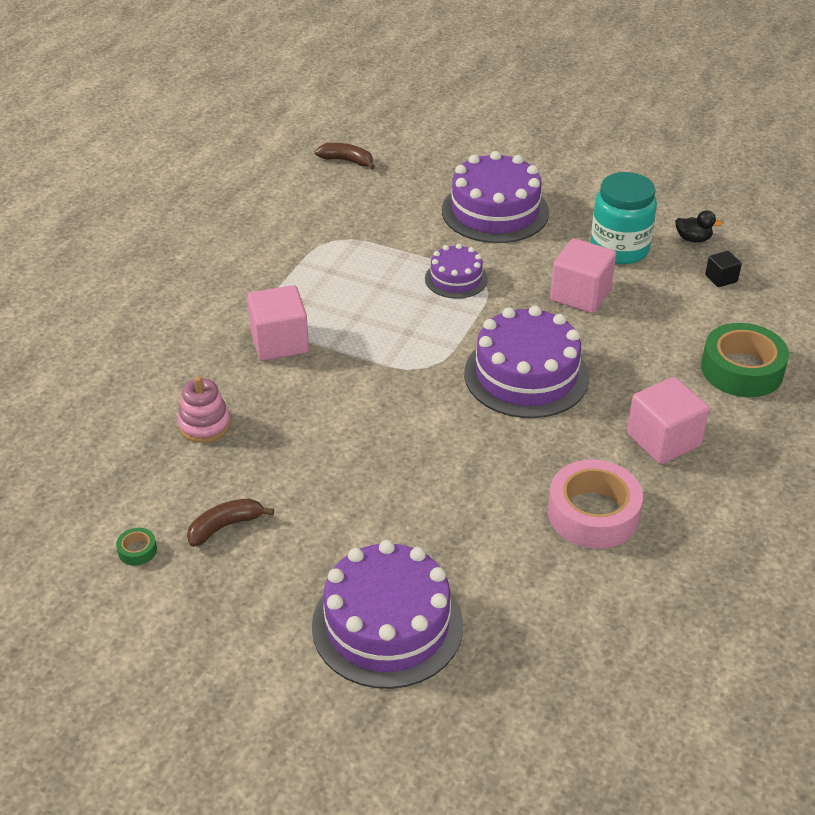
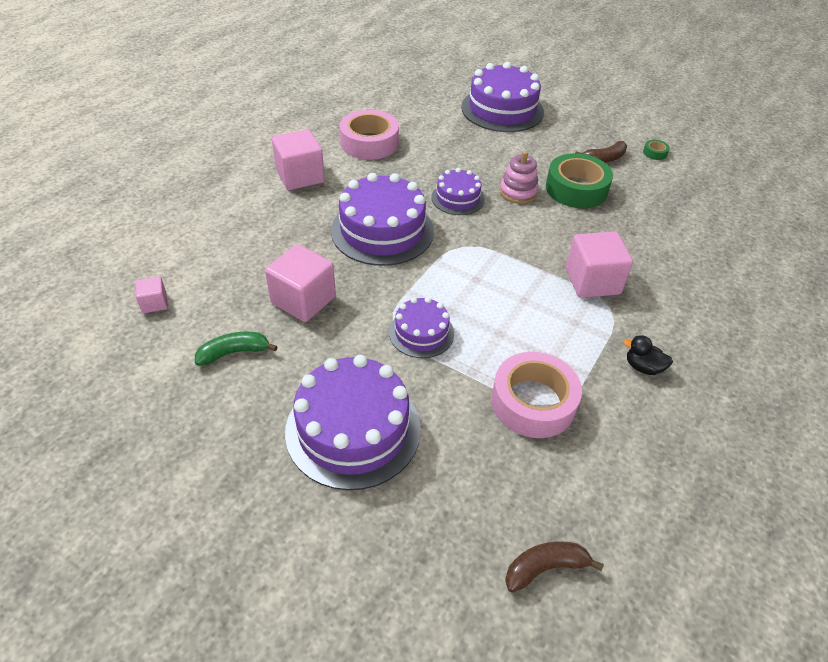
camera: 175 degrees left, 5 degrees up
(204, 425) = (637, 220): pink stacking toy -> pink stacking toy (518, 192)
(347, 161) = (545, 568): brown banana -> brown banana turned 135 degrees clockwise
(350, 239) = (533, 402): none -> pink tape
(442, 430) = (458, 198): none -> purple cake
(619, 249) = (234, 352): turquoise jar -> green banana
(693, 239) = (144, 357): black duck -> black duck (643, 367)
(721, 278) = (154, 303): black cube -> pink cube
(742, 370) = (206, 217): green tape -> green tape (576, 189)

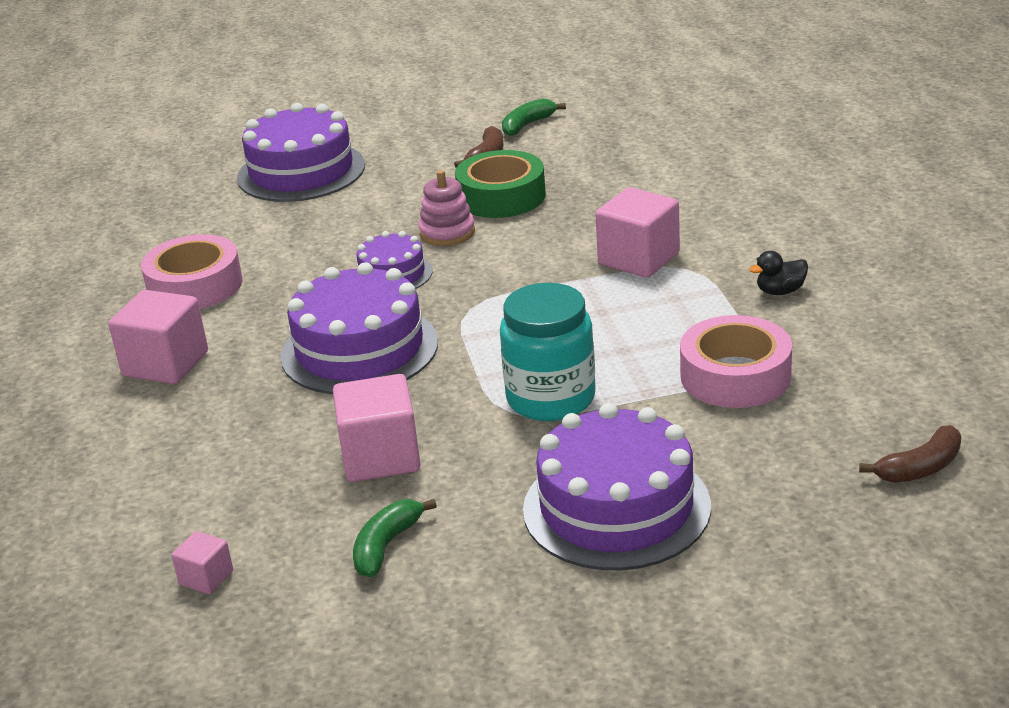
camera: 40 degrees left, 15 degrees down
(421, 333) = (551, 398): purple cake -> turquoise jar
(545, 568) = (920, 468): brown banana -> brown banana turned 150 degrees counterclockwise
(655, 153) = (527, 125): green tape -> green banana

